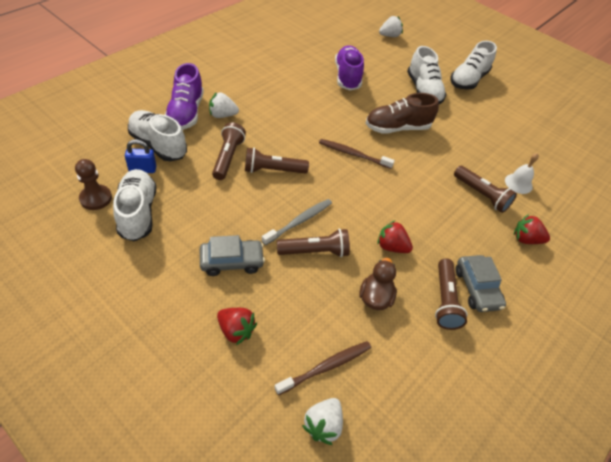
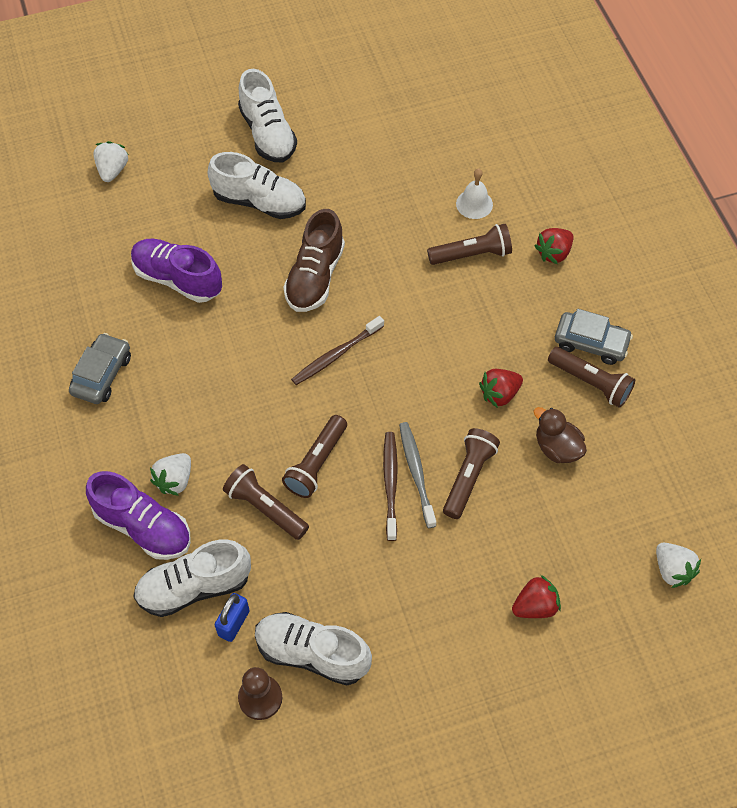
camera: 55 degrees left, 10 degrees up
(232, 261) = (441, 573): grey car -> grey car (102, 374)
(326, 367) = (615, 537): brown toothbrush -> brown toothbrush (390, 483)

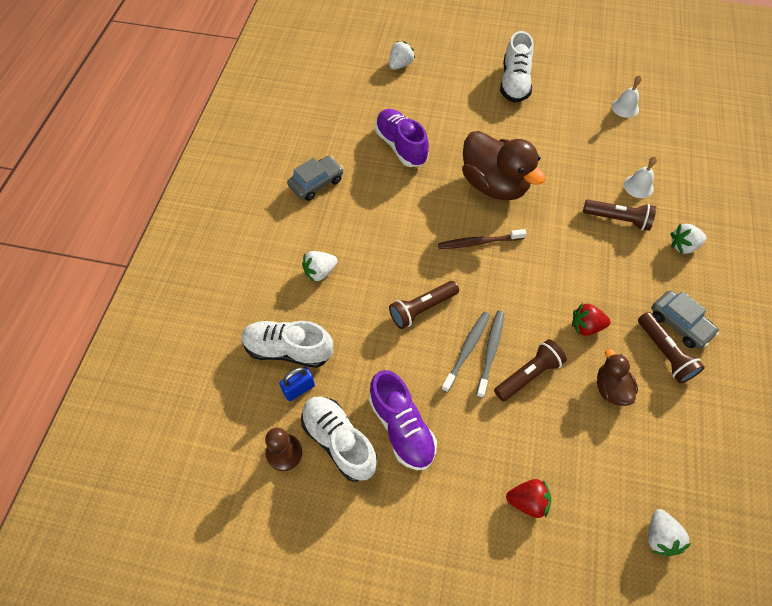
camera: 30 degrees right, 0 degrees up
(143, 527) = (281, 292): purple shoe -> purple shoe (401, 427)
(259, 202) = (484, 122): white shoe -> none
(265, 508) = (368, 321): brown flashlight -> none
(315, 277) = (494, 185): brown shoe -> brown duck
(390, 483) = (467, 349): brown toothbrush -> grey toothbrush
(412, 110) = (625, 107): none -> white bell
(554, 253) = (683, 246): red strawberry -> white strawberry

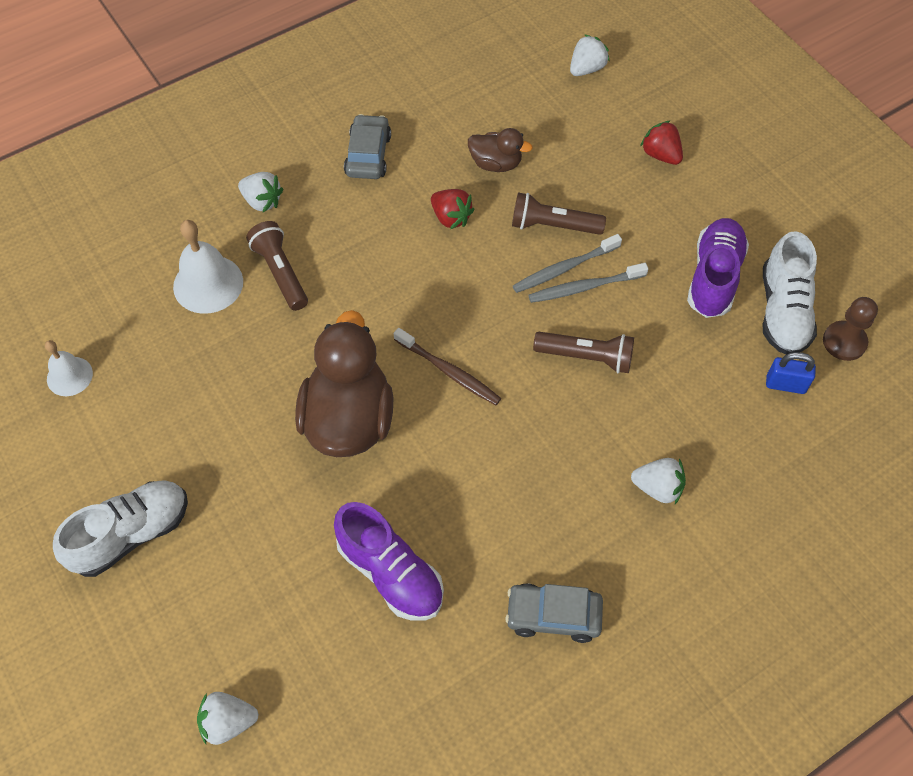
camera: 135 degrees left, 0 degrees up
(288, 350) = (766, 431): white shoe -> none
(401, 146) = (390, 573): purple shoe -> purple shoe turned 60 degrees counterclockwise
(611, 388) = (496, 163): brown duck -> brown duck turned 105 degrees counterclockwise
(638, 186) = (208, 284): white bell -> white bell, size x1.61
(664, 353) = (414, 149): brown flashlight -> none

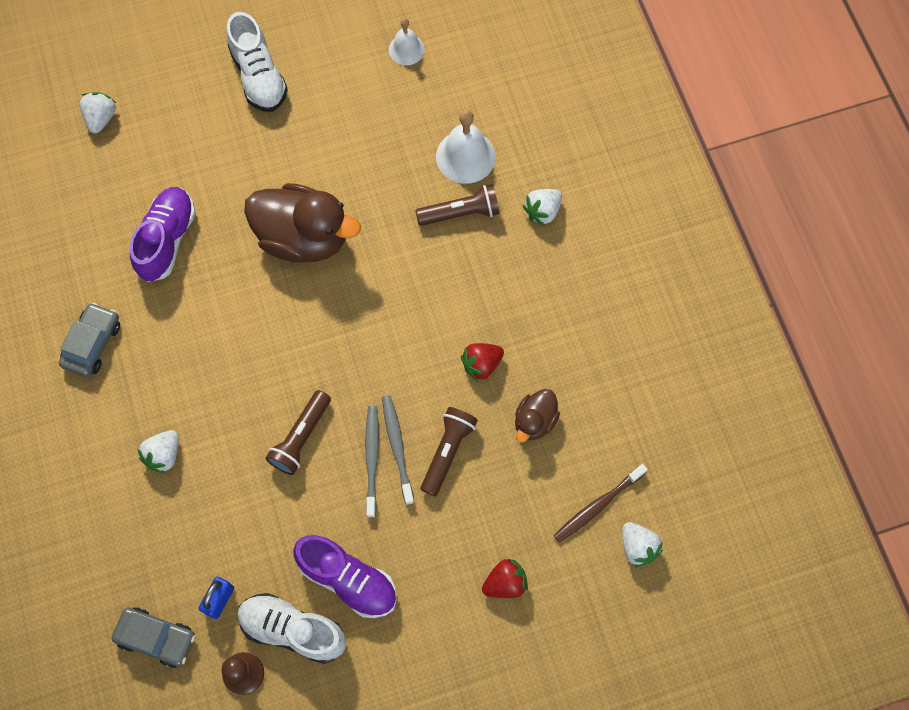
camera: 105 degrees right, 10 degrees up
(368, 155) = (574, 310): grey car -> grey car (156, 638)
(390, 573) = (167, 240): purple shoe -> purple shoe turned 135 degrees clockwise
(449, 372) = (322, 323): brown toothbrush -> brown toothbrush (597, 506)

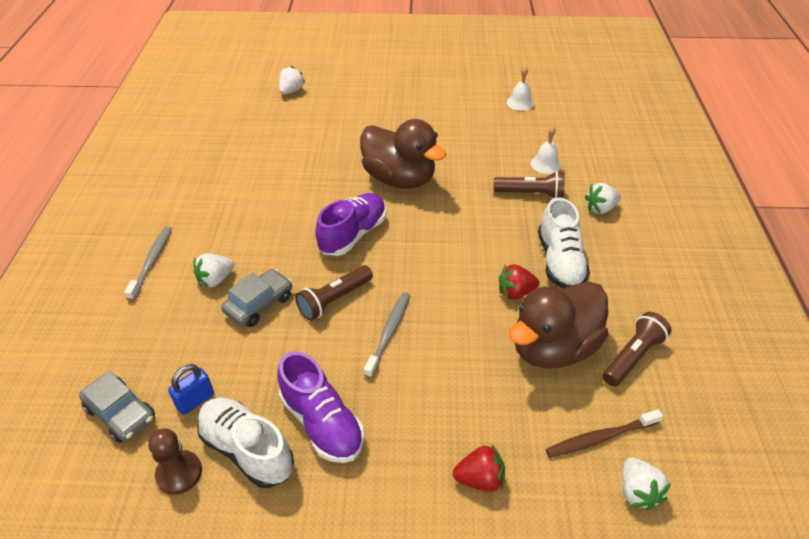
camera: 20 degrees right, 25 degrees down
(92, 344) = (208, 198): grey car -> grey car (259, 304)
(167, 240) = (298, 157): purple shoe -> purple shoe (353, 235)
(258, 76) = (408, 94): white shoe -> white shoe (559, 262)
(397, 447) = (416, 330): grey toothbrush -> grey toothbrush (152, 261)
(447, 452) = (461, 347): brown flashlight -> brown flashlight (632, 357)
(465, 156) = (545, 164): white bell -> white bell, size x0.62
(534, 421) = (553, 347): brown duck -> brown duck, size x1.97

